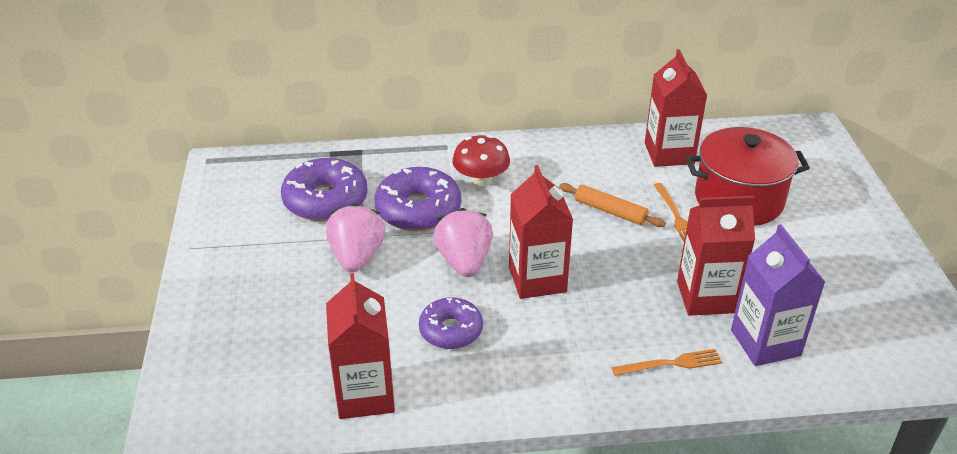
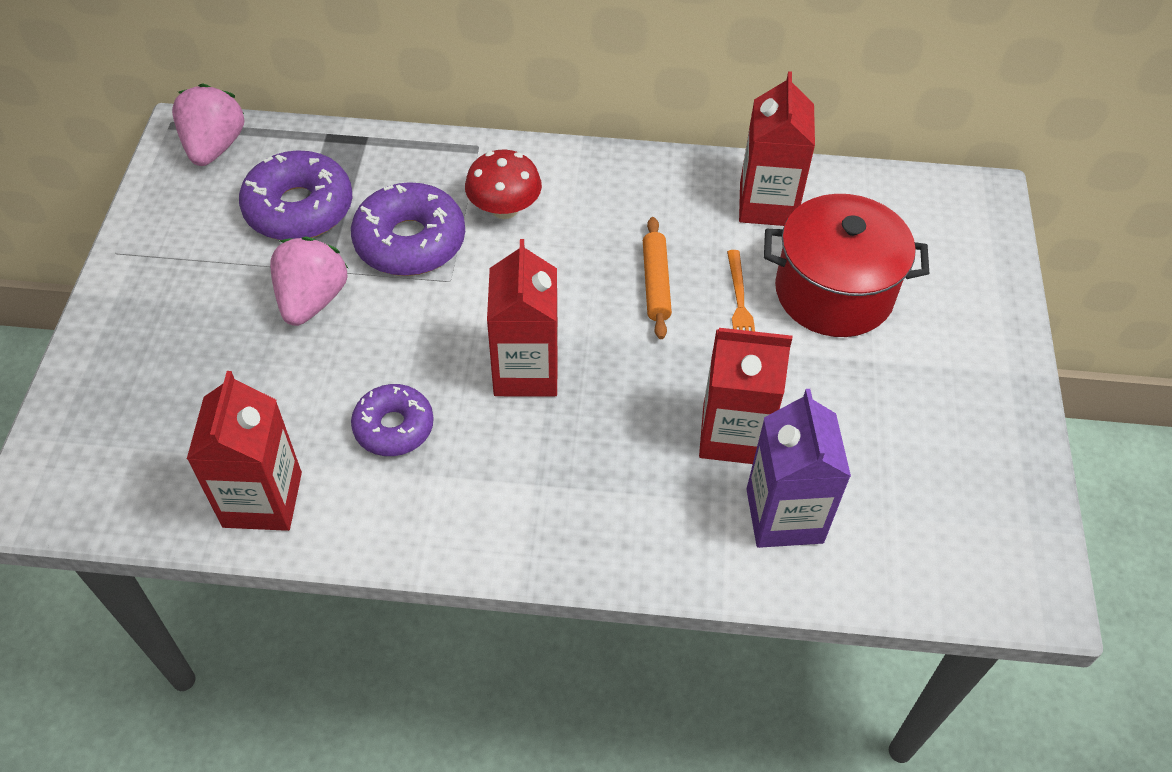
camera: 10 degrees right, 15 degrees up
(464, 262) = (443, 329): pink strawberry -> pink strawberry (214, 147)
(610, 211) = (655, 283): orange rolling pin -> orange rolling pin turned 45 degrees clockwise
(670, 364) = (650, 524): orange fork -> none

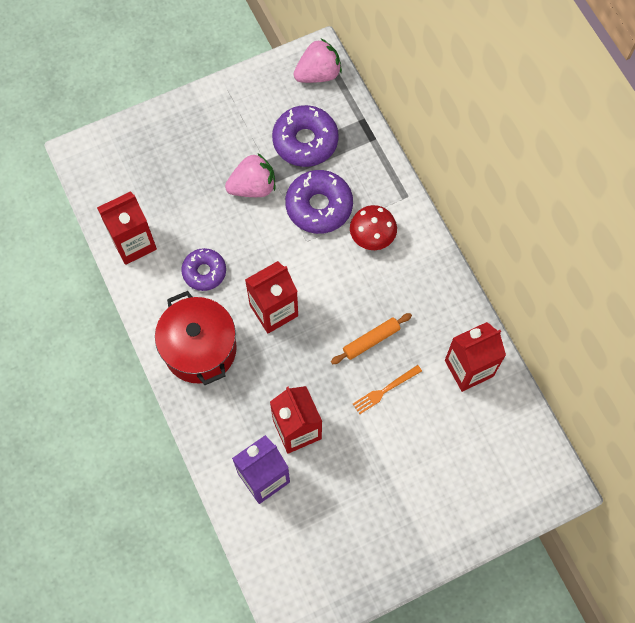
camera: 60 degrees right, 15 degrees up
(833, 292) = (426, 435): red pot -> red pot (200, 349)

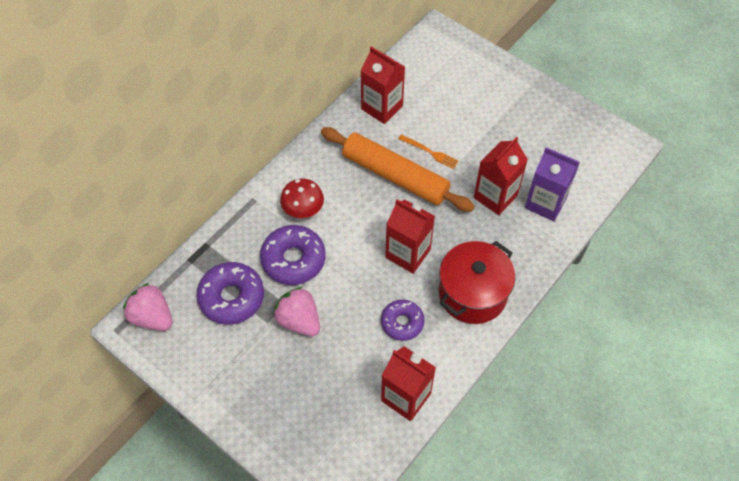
camera: 115 degrees left, 10 degrees down
(371, 340) = (395, 176): orange rolling pin -> orange rolling pin, size x2.12

